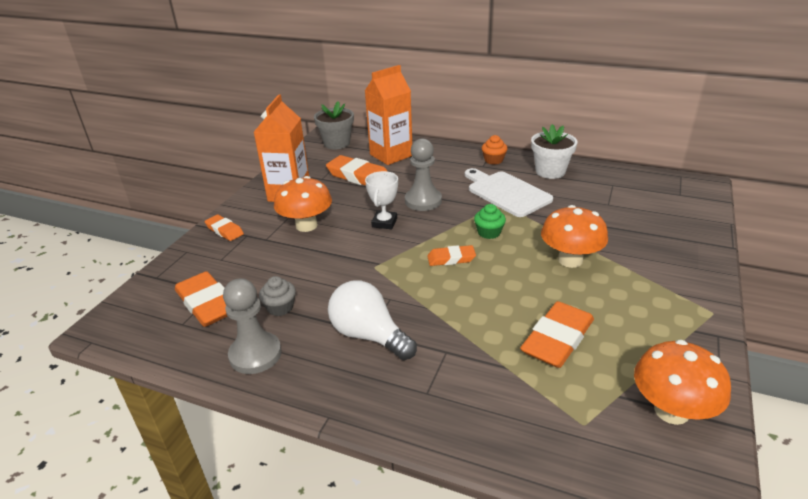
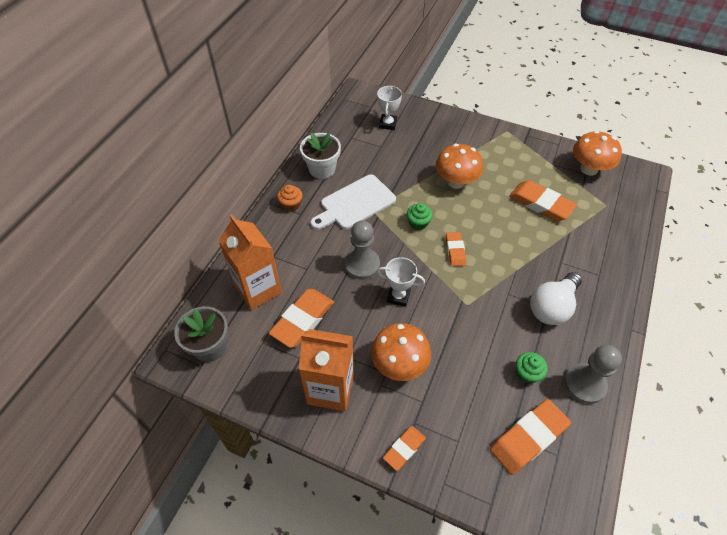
camera: 90 degrees left, 20 degrees up
(280, 307) = (527, 373): grey cupcake -> green cupcake
(654, 207) = (388, 124): none -> white trophy

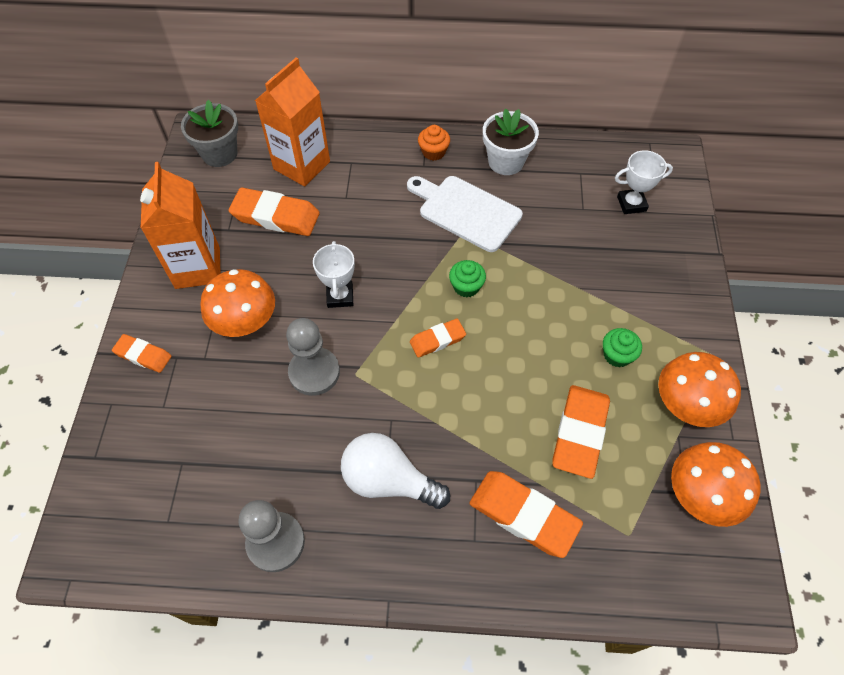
camera: 70 degrees right, 5 degrees up
(362, 264) = (373, 247): grey pawn -> grey pawn (314, 372)
(456, 182) = (564, 312): orange mushroom -> orange mushroom (685, 405)
(527, 373) = (272, 466): green cupcake -> green cupcake (617, 355)
(528, 438) = (182, 483): orange eraser -> orange eraser (523, 515)

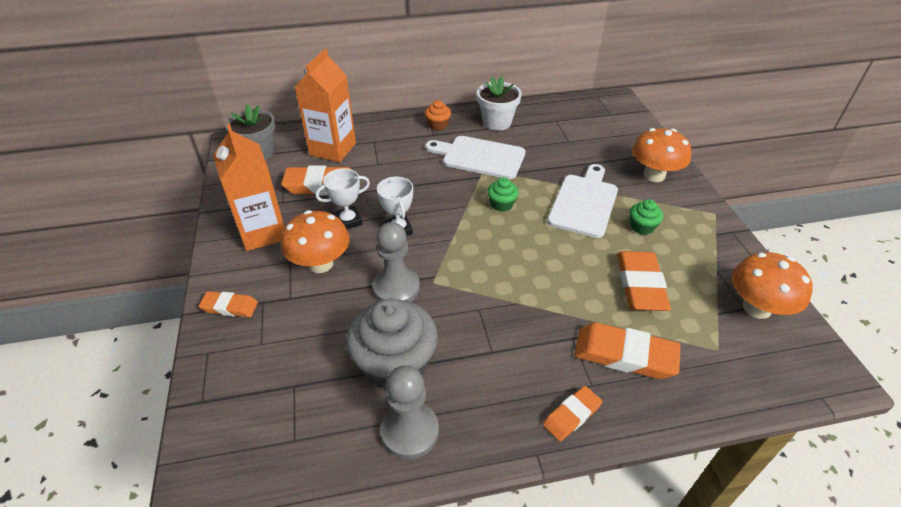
camera: 15 degrees left, 15 degrees down
(285, 464) = (395, 364): none -> grey cupcake
(388, 480) = (496, 355): white light bulb -> none
(437, 340) = (494, 244): orange eraser -> orange eraser (572, 415)
(563, 305) = (584, 202): none -> white cutting board
(631, 204) = (603, 132): white trophy -> white trophy (348, 221)
(685, 405) = (711, 249): orange mushroom -> orange mushroom (654, 175)

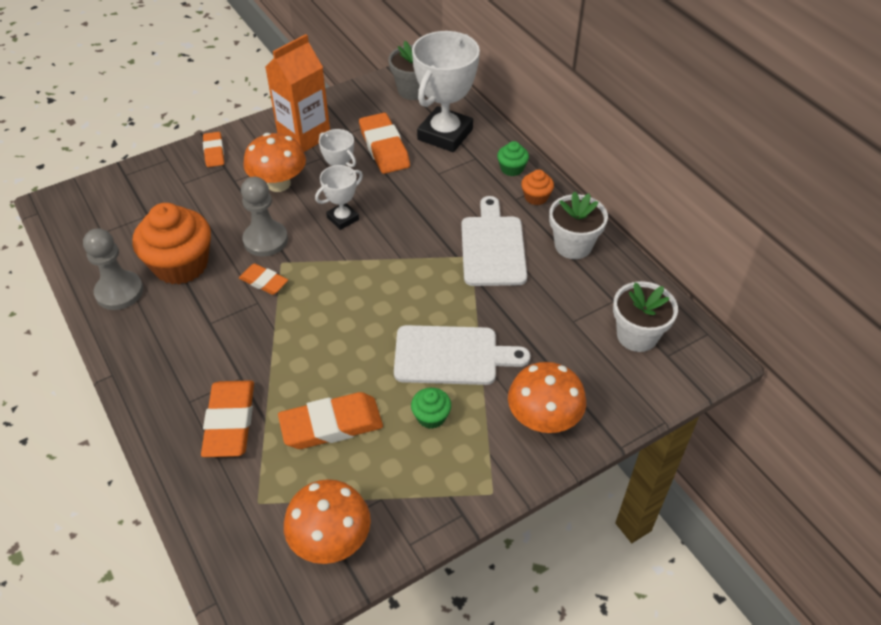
camera: 70 degrees right, 5 degrees up
(333, 149) = (445, 134): orange carton -> white trophy
(395, 364) = (181, 265): grey cupcake -> orange cupcake
(501, 204) = (416, 285): green cupcake -> green cupcake (512, 168)
(572, 415) = (153, 391): orange eraser -> orange eraser (264, 282)
(590, 120) = (637, 335): none -> white flower pot

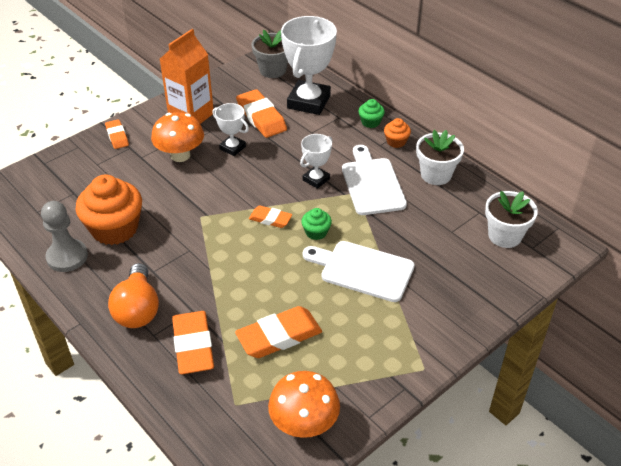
camera: 10 degrees left, 5 degrees down
(180, 367) = (138, 309): none -> orange light bulb
(264, 282) = (190, 233): orange eraser -> orange eraser (270, 219)
(265, 240) = (182, 200): grey pawn -> none
(343, 218) = (242, 176): white trophy -> white trophy (316, 179)
(431, 416) = (359, 318): green cupcake -> green cupcake (316, 232)
(452, 355) = (362, 270): white cutting board -> white cutting board turned 150 degrees counterclockwise
(543, 419) = (449, 308): orange mushroom -> none

